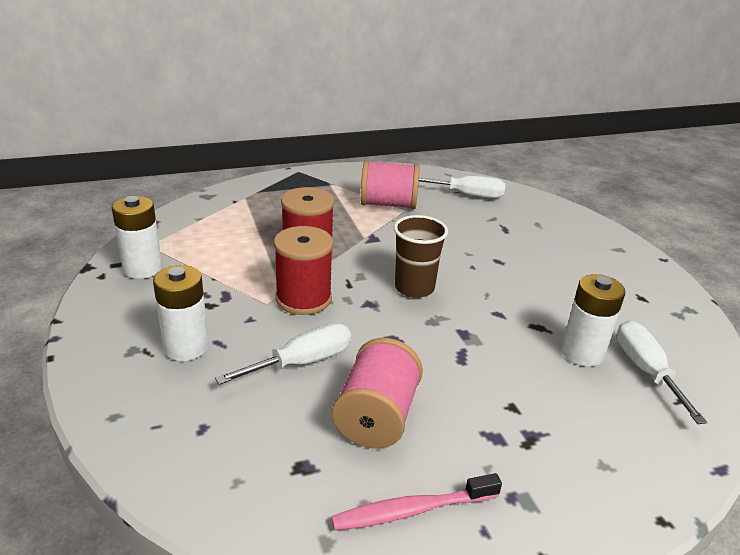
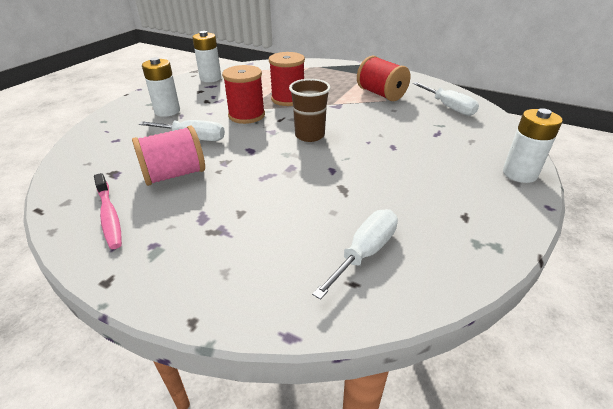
camera: 50 degrees right, 5 degrees up
(388, 204) = (381, 94): pink spool -> red spool
(412, 510) = (109, 216): pink toothbrush -> pink toothbrush turned 150 degrees counterclockwise
(582, 353) = (340, 216): white battery -> white battery (519, 174)

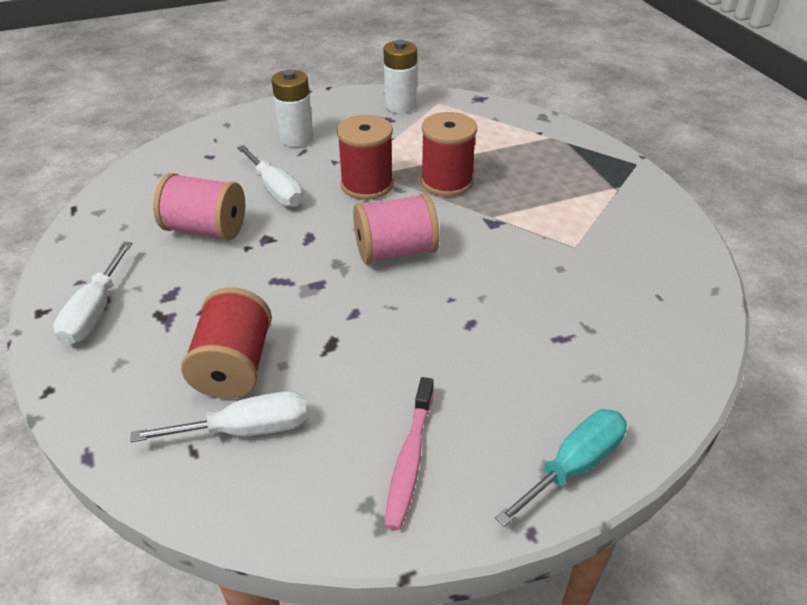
camera: 40 degrees right, 5 degrees up
(109, 216) = (109, 247): pink toothbrush -> pink toothbrush (410, 459)
(309, 135) = (395, 251): brown cup -> pink spool
(381, 94) = (582, 233): red spool -> red spool (234, 366)
(449, 107) = (651, 306): white screwdriver -> white screwdriver (95, 312)
(519, 174) = (574, 465): white battery -> turquoise screwdriver

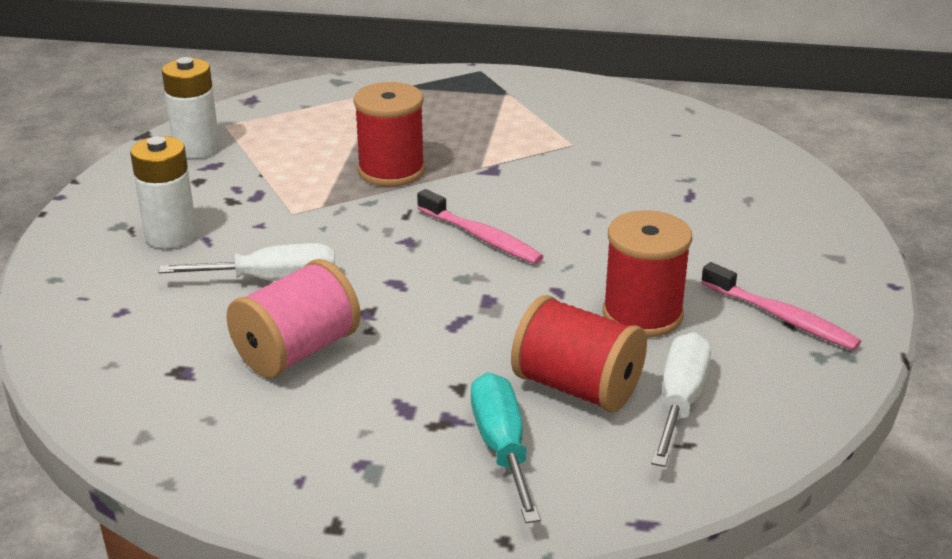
camera: 60 degrees left, 10 degrees down
(95, 312) = (382, 475): white screwdriver -> none
(367, 185) = (337, 218): red spool -> red spool (642, 314)
(395, 251) = (481, 237): pink spool -> pink toothbrush
(574, 465) = (838, 242): turquoise screwdriver -> turquoise screwdriver (502, 447)

